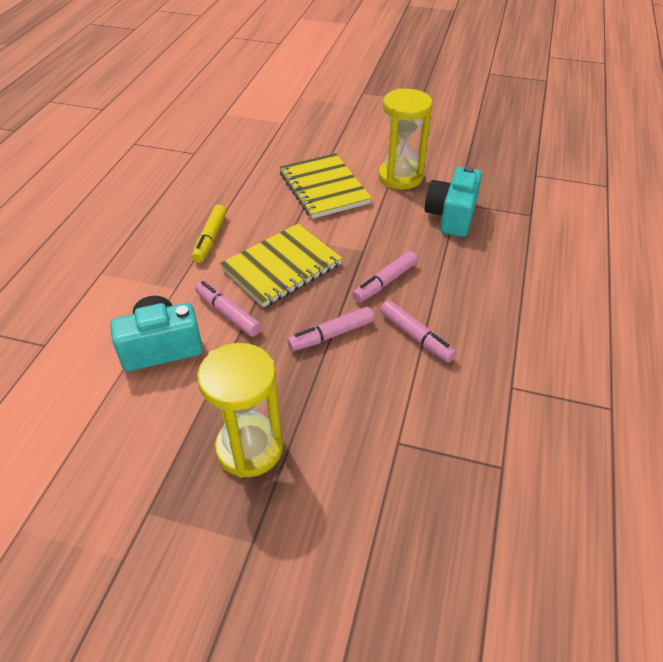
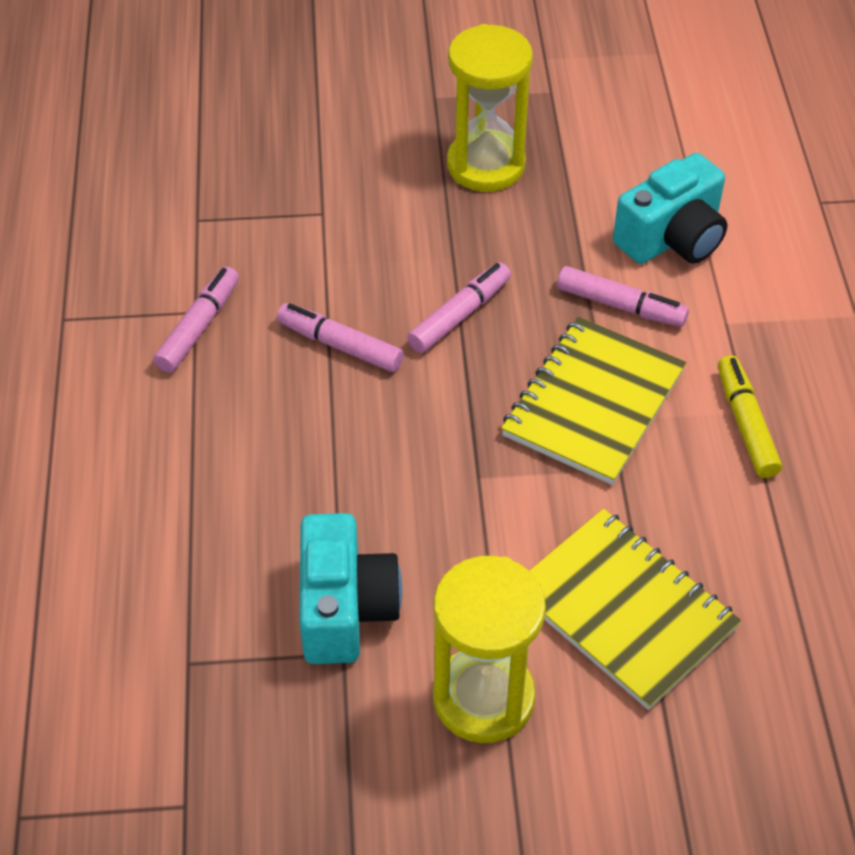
camera: 160 degrees right, 5 degrees up
(384, 282) = (418, 422): pink marker -> pink marker (199, 327)

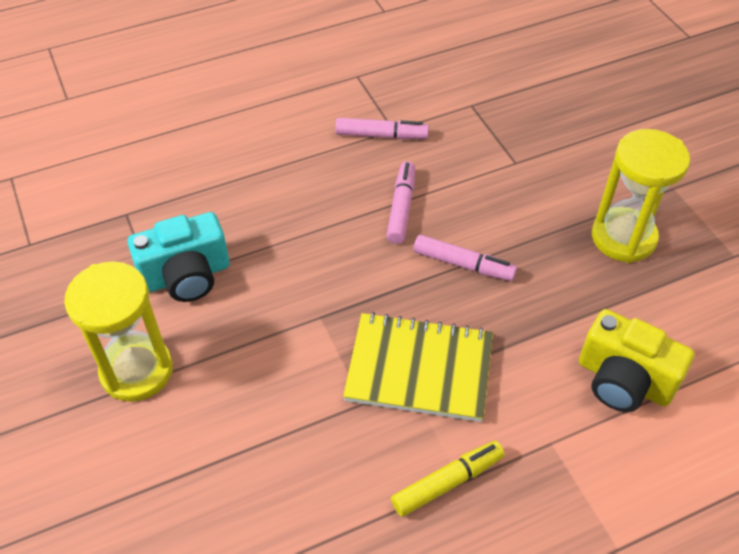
camera: 70 degrees right, 0 degrees up
(620, 306) = (528, 362): pink marker -> none
(624, 611) = (233, 438): yellow notebook -> none
(672, 238) = (623, 380): turquoise camera -> yellow camera

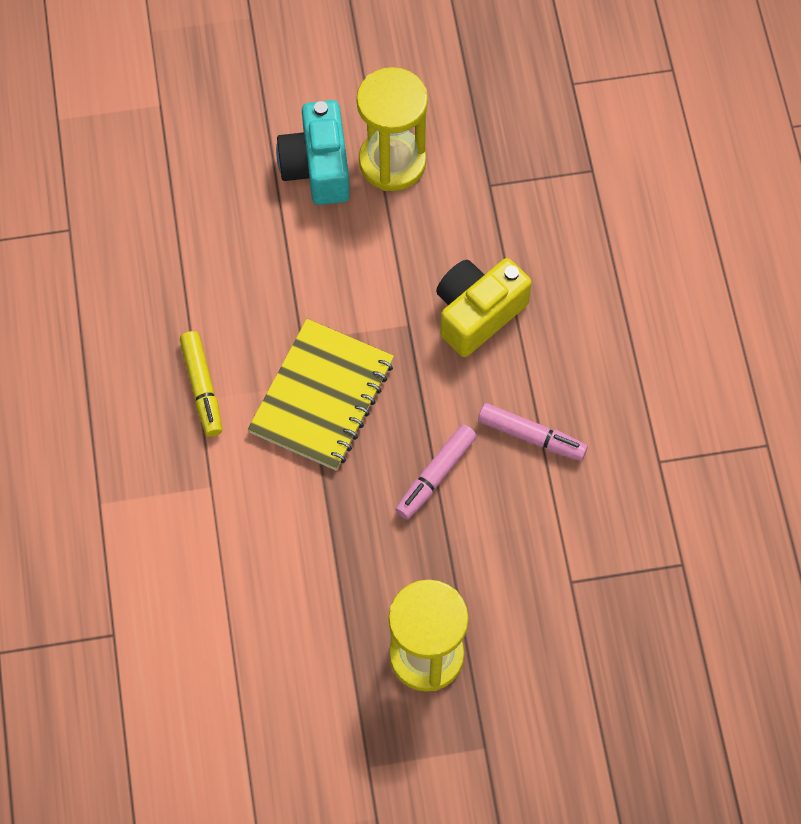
camera: 105 degrees right, 15 degrees up
(186, 276) = (493, 215): turquoise camera -> turquoise camera (317, 167)
(381, 135) = (651, 445): pink marker -> none
(623, 380) = (253, 577): yellow camera -> yellow camera (477, 313)

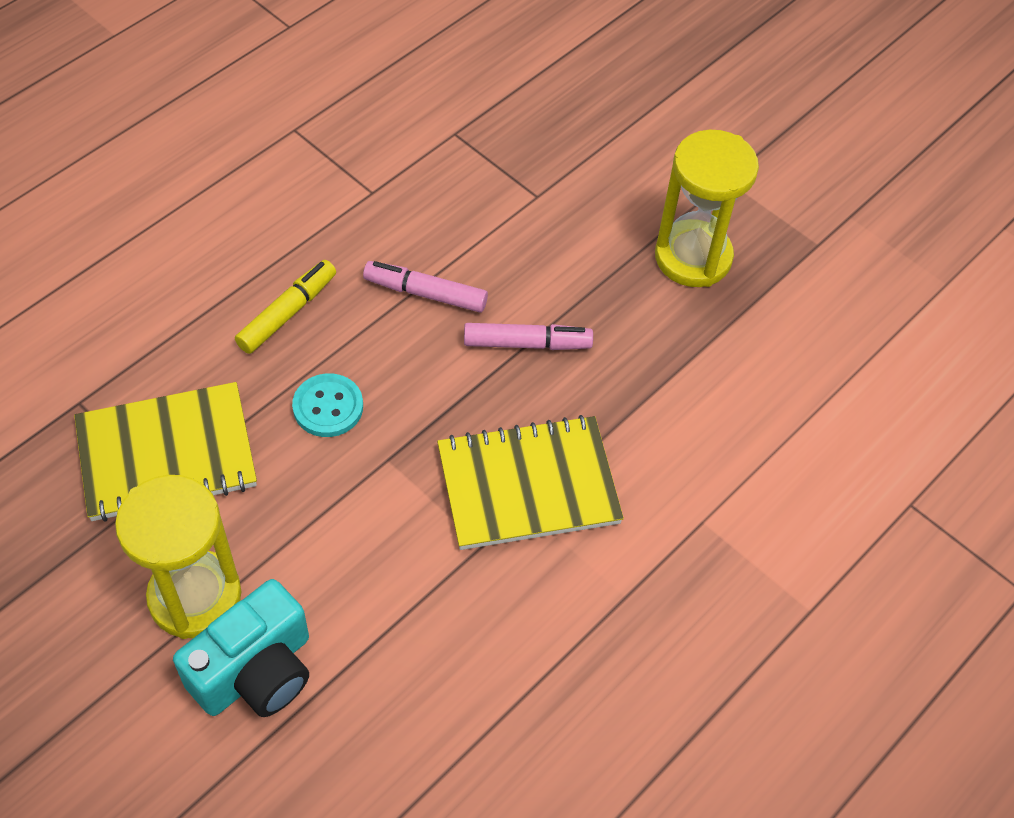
camera: 130 degrees left, 10 degrees down
(202, 388) = (611, 602): yellow marker -> yellow marker (288, 313)
(477, 313) = (328, 407): yellow camera -> turquoise button
(510, 199) = (166, 454): none -> yellow notebook
(531, 436) = (425, 293): pink marker -> pink marker turned 60 degrees counterclockwise

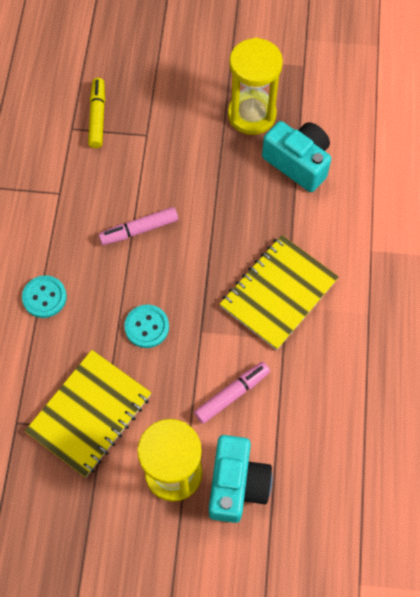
camera: 35 degrees left, 10 degrees up
(244, 291) = (44, 297): none -> turquoise button
(288, 313) = (79, 292): yellow marker -> yellow marker (97, 117)
(527, 344) = (213, 220): pink marker -> pink marker (232, 394)
(701, 351) = (298, 163): none -> turquoise camera

